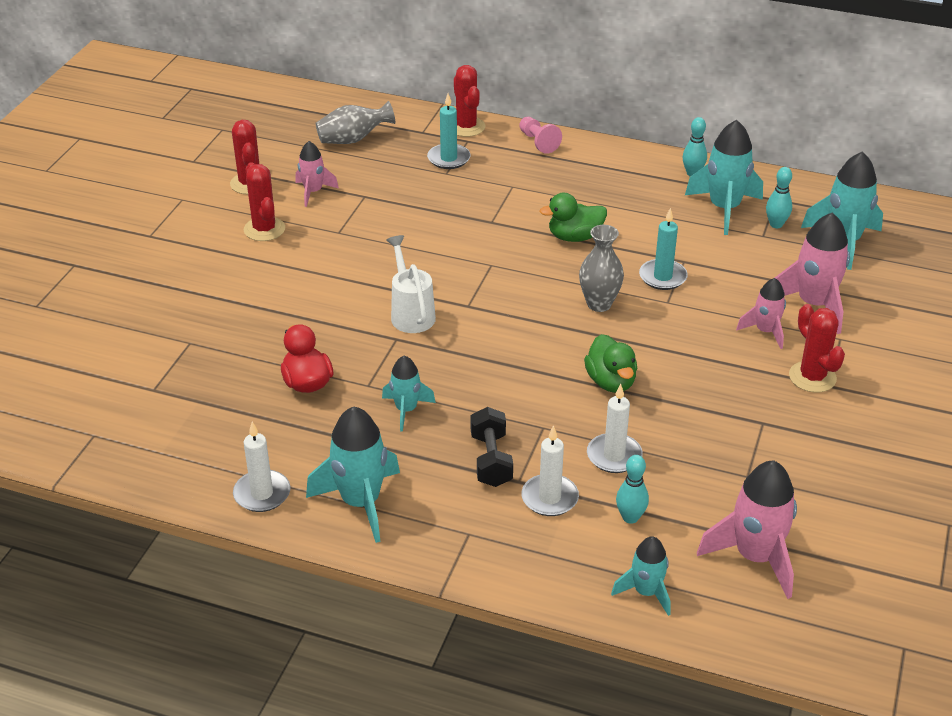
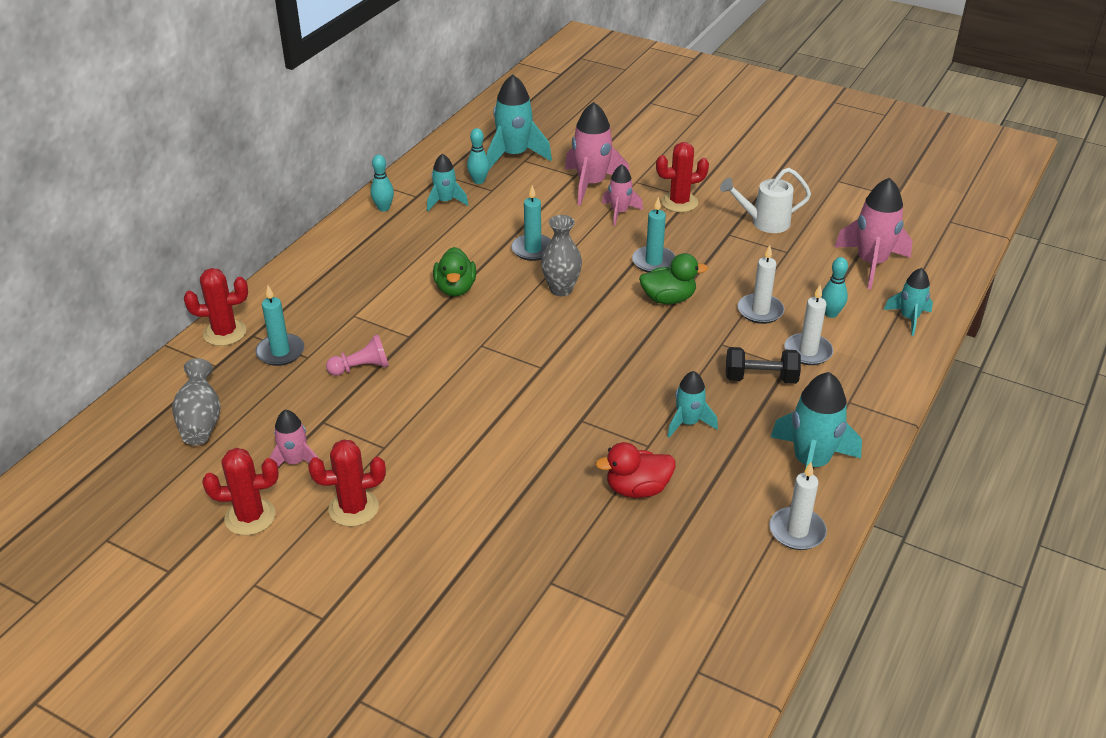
camera: 80 degrees left, 0 degrees up
(411, 313) = (544, 406): white watering can -> white watering can (764, 222)
(538, 142) = (282, 288): pink pawn -> pink pawn (361, 368)
(677, 365) = (653, 262): none -> turquoise candle
(724, 209) = (445, 201): turquoise rocket -> turquoise rocket, size x0.59

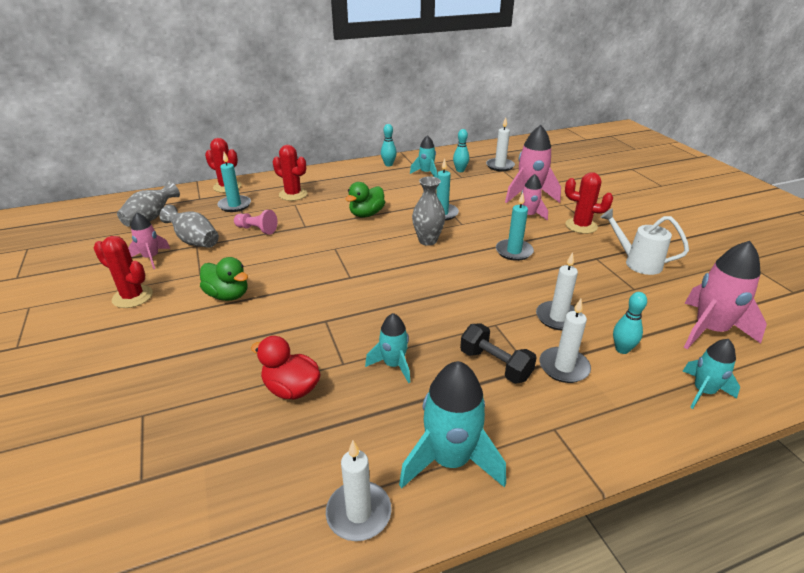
camera: 40 degrees right, 5 degrees down
(250, 517) = (88, 272): red cactus -> red cactus (293, 194)
(311, 418) = (194, 241): none -> grey vase
(514, 155) = (500, 166): turquoise rocket -> white candle
(668, 299) = (494, 277): green duck -> green duck (228, 295)

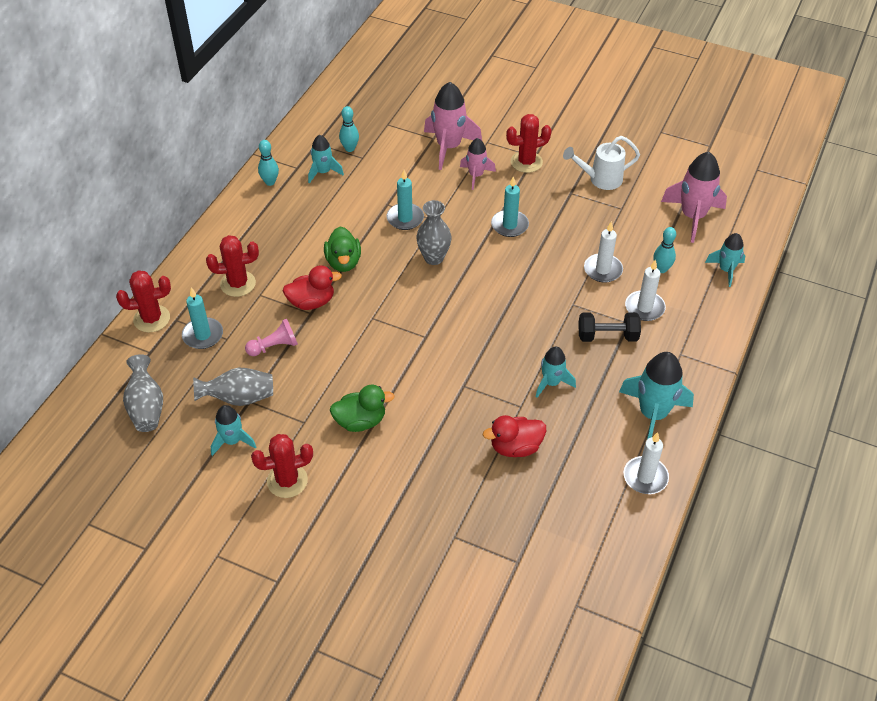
camera: 45 degrees left, 15 degrees up
(151, 258) = (232, 441): pink rocket -> turquoise rocket
(315, 222) = (311, 302): none -> red duck
(500, 166) = (378, 119): white candle -> none

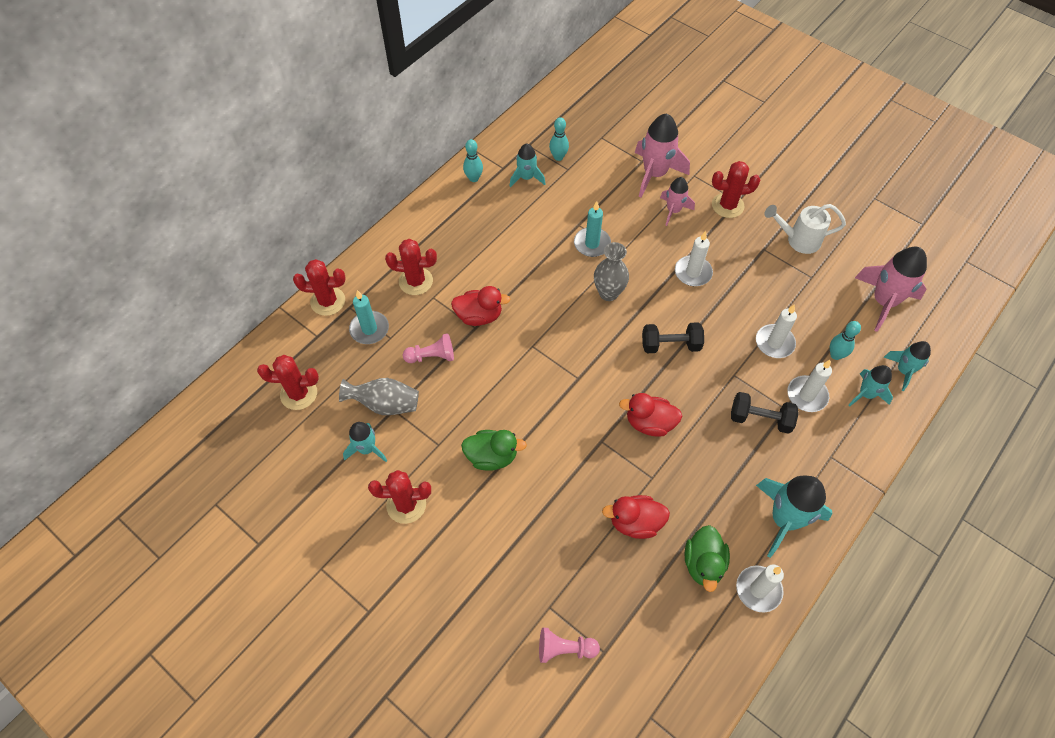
camera: 15 degrees right, 10 degrees up
(146, 407) = (299, 393): grey vase -> red cactus
(343, 262) = (520, 279): green duck -> green duck (703, 564)
(479, 568) = (564, 649): none -> pink pawn
(505, 361) = (649, 423): none -> red duck
(506, 291) = (670, 345): none -> black dumbbell
(509, 225) = (693, 272): turquoise candle -> white candle
(551, 383) = (689, 458): turquoise rocket -> turquoise rocket (866, 394)

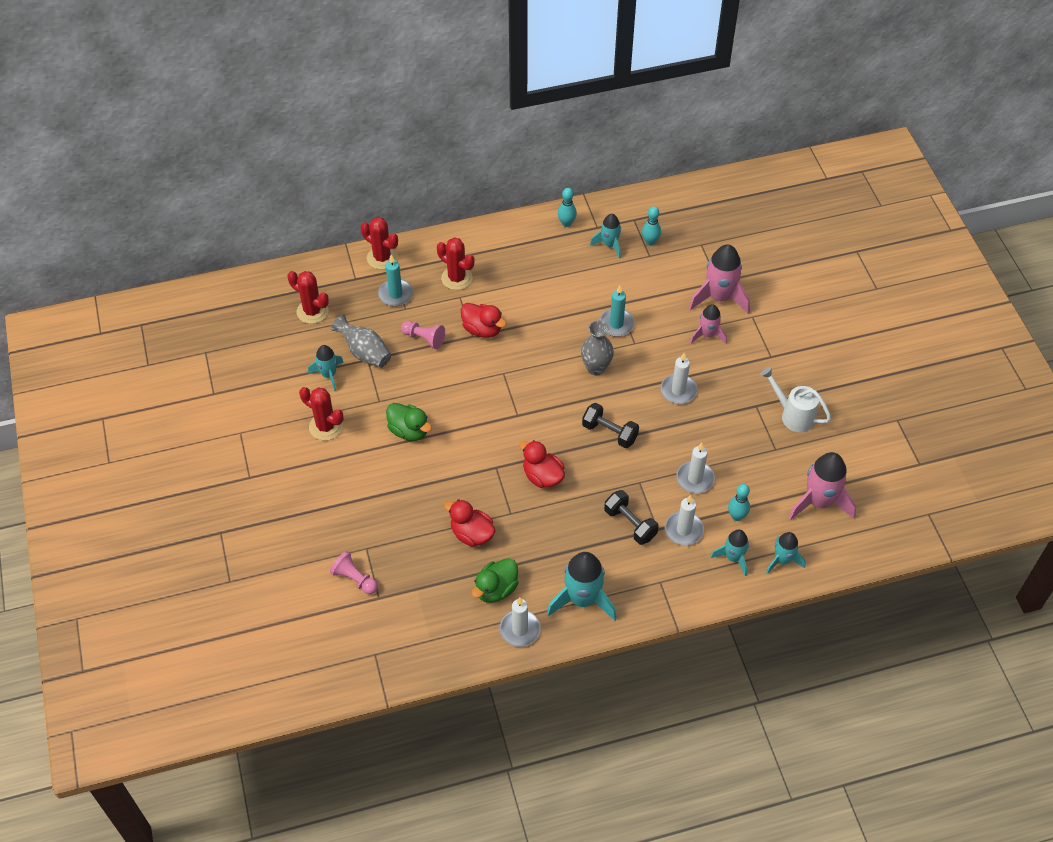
camera: 35 degrees right, 5 degrees down
(727, 205) = (758, 355): red cactus -> none

